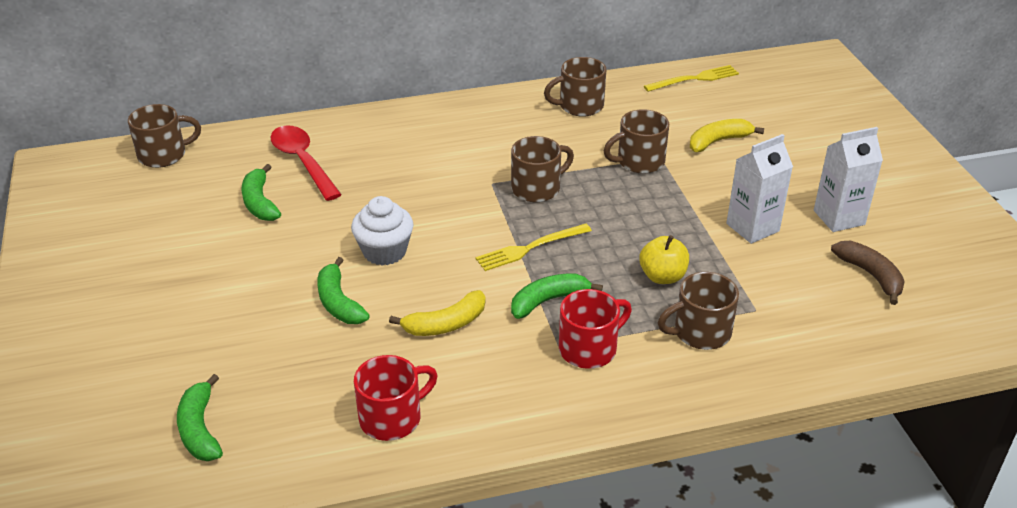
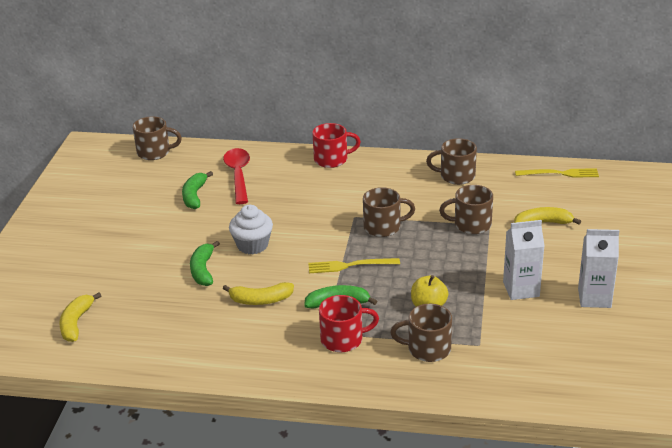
camera: 25 degrees right, 5 degrees down
(200, 429) = (76, 323): green banana -> yellow banana
(392, 418) = (190, 347): red mug -> red mug (332, 159)
(870, 275) = (585, 343): brown banana -> none

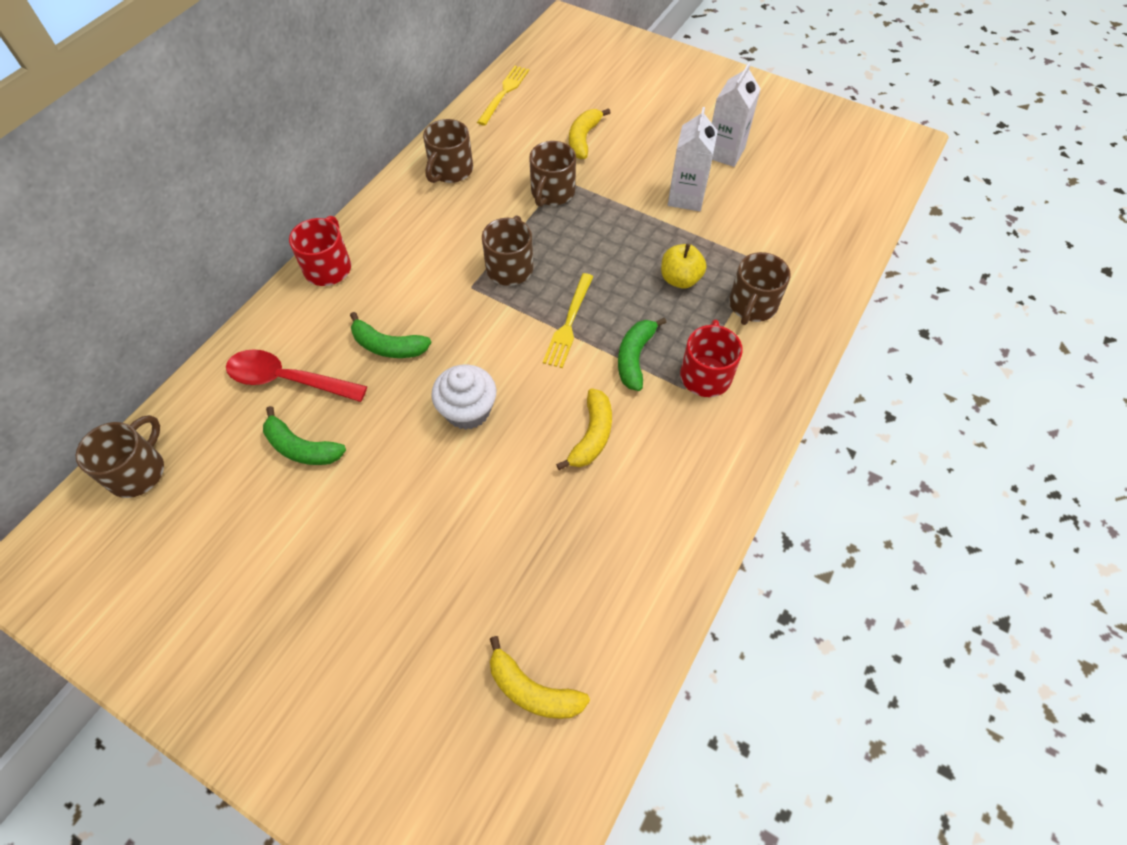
camera: 70 degrees left, 25 degrees up
(203, 270) = (492, 484): green banana -> green banana (388, 346)

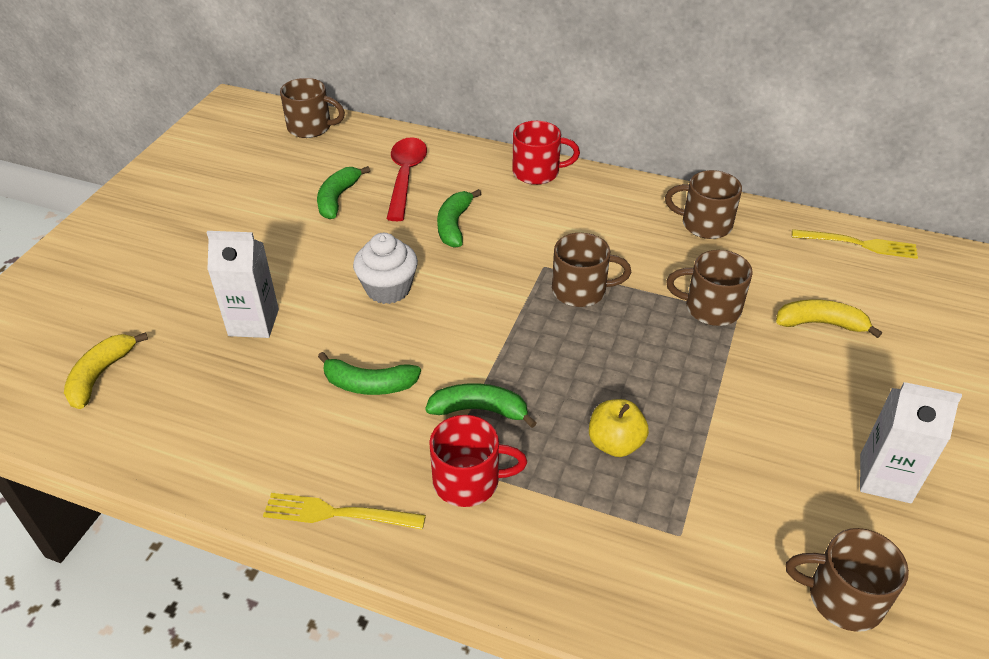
camera: 80 degrees right, 15 degrees down
(569, 323) = (515, 347): yellow fork -> yellow fork (338, 513)
(592, 435) = (369, 384): yellow banana -> green banana
(686, 197) = (767, 439): white carton -> white carton (253, 322)
(752, 305) = (595, 526): brown mug -> brown mug (842, 598)

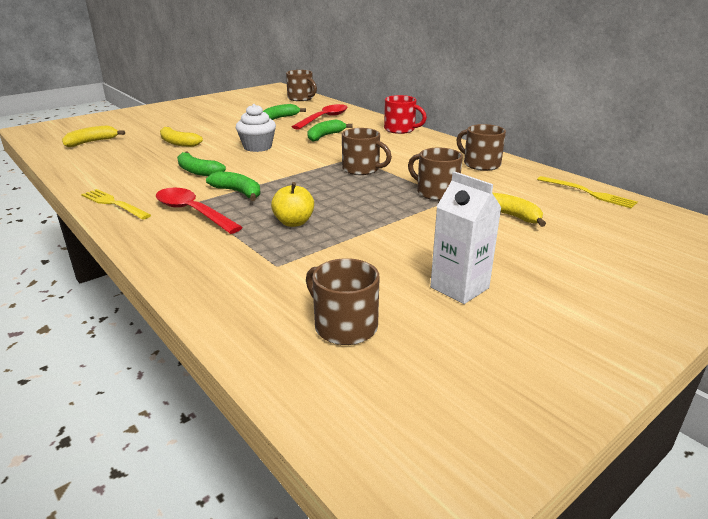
camera: 30 degrees right, 15 degrees down
(253, 322) = (178, 143): white carton -> yellow banana
(468, 481) = (192, 212): red mug -> red spoon

